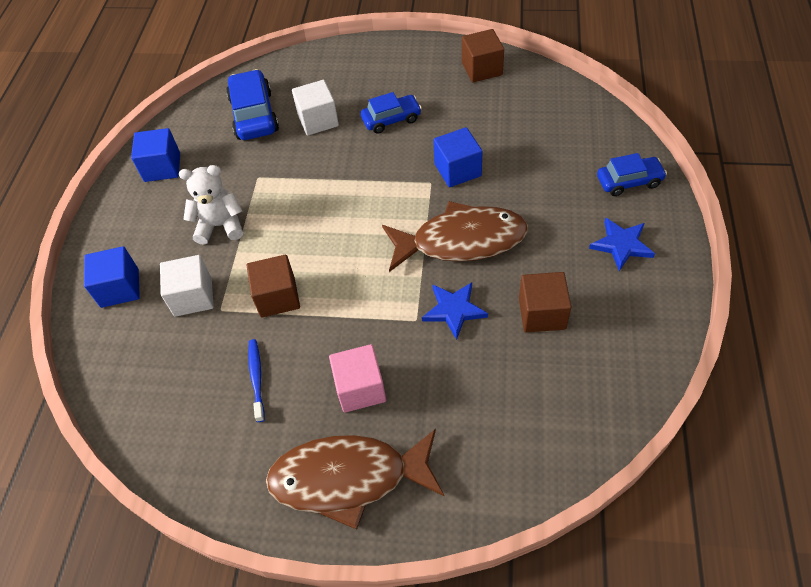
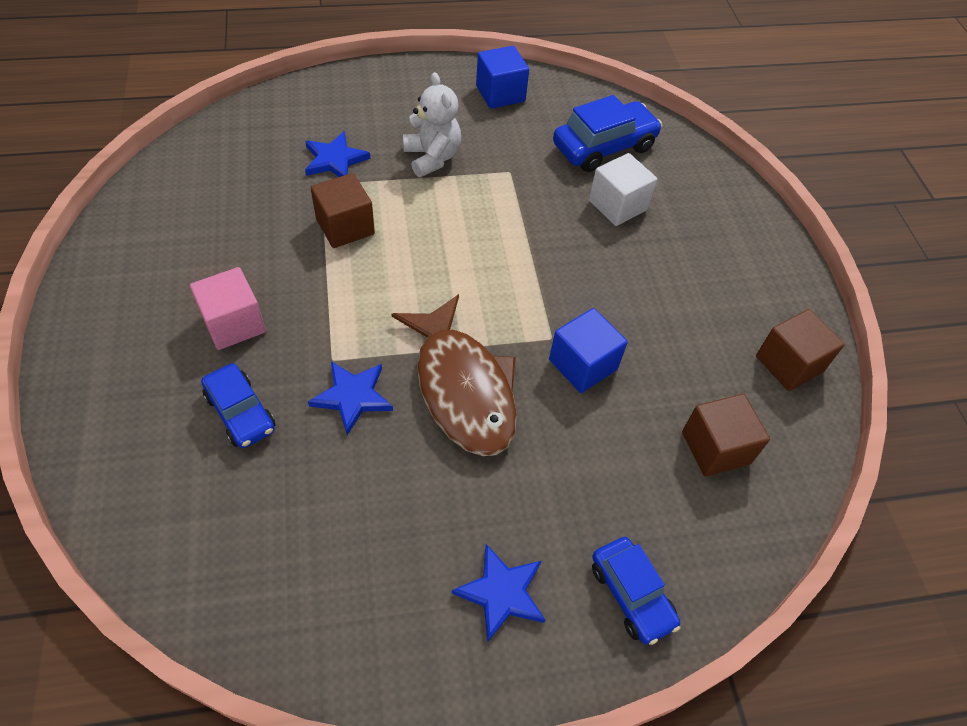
camera: 65 degrees right, 0 degrees up
(120, 288) = (337, 105): blue cube -> none
(193, 297) = (335, 160): white cube -> blue star
(256, 378) = (240, 233): blue toothbrush -> none
(348, 478) = (123, 334): brown fish -> none
(391, 119) = (647, 277): blue car -> blue car (241, 412)
(542, 313) = (362, 498): brown cube -> brown cube (715, 448)

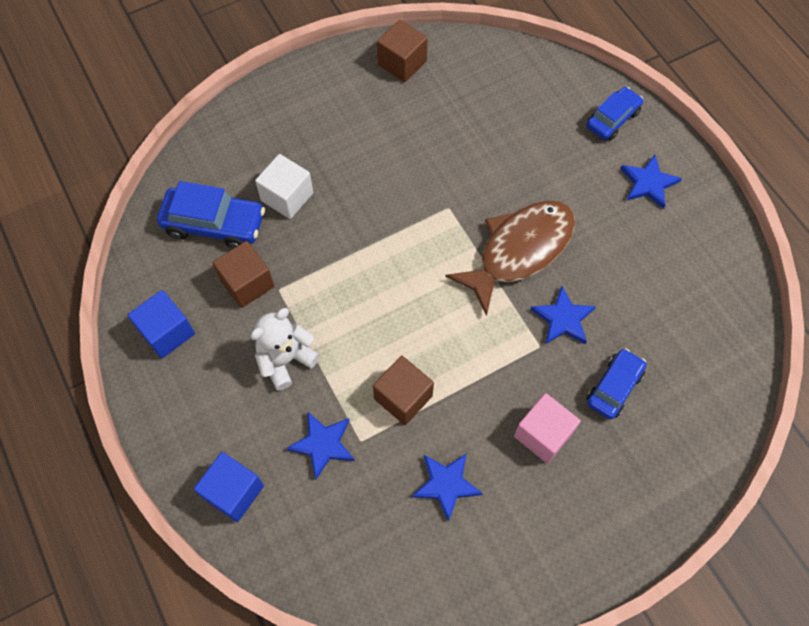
camera: 105 degrees left, 10 degrees up
(239, 230) = (446, 484): none -> blue star
(583, 364) = (462, 182): blue cube -> blue cube (233, 492)
(604, 147) = (214, 224): blue car -> blue car turned 150 degrees clockwise
(715, 448) = (491, 94): brown cube -> brown cube (247, 283)

